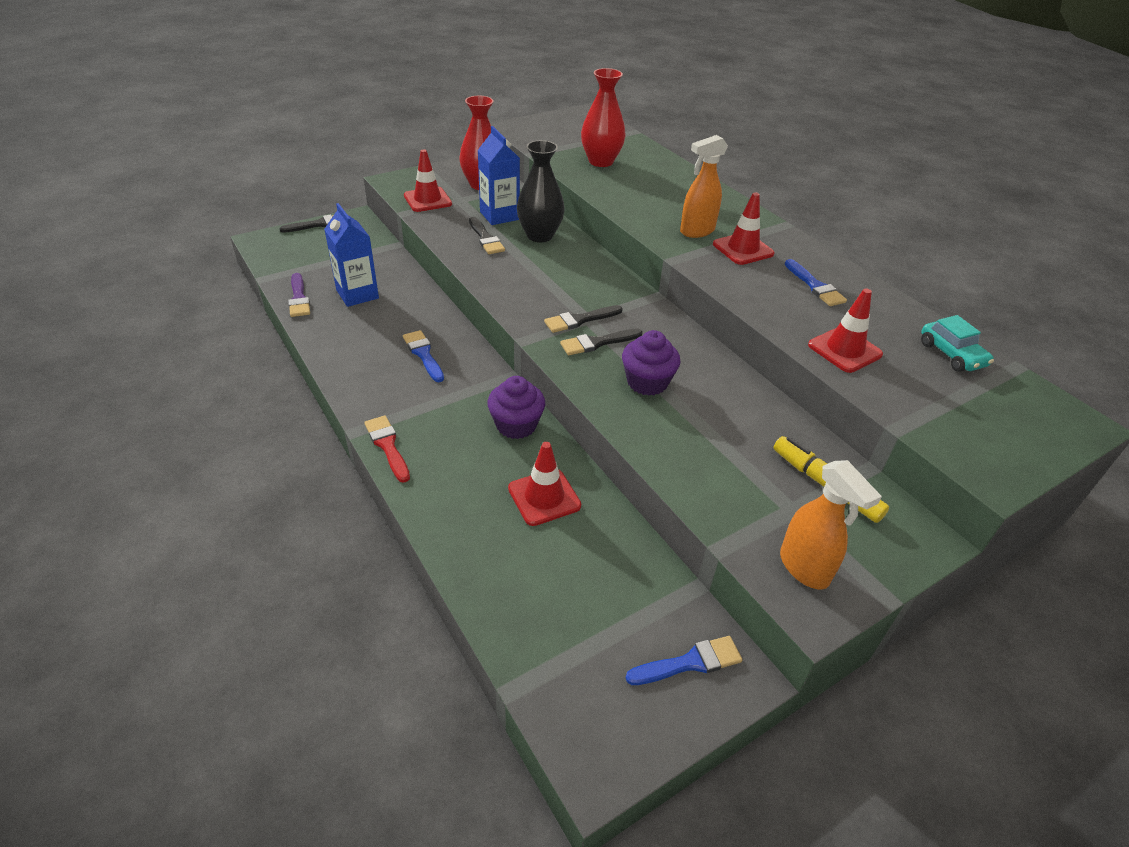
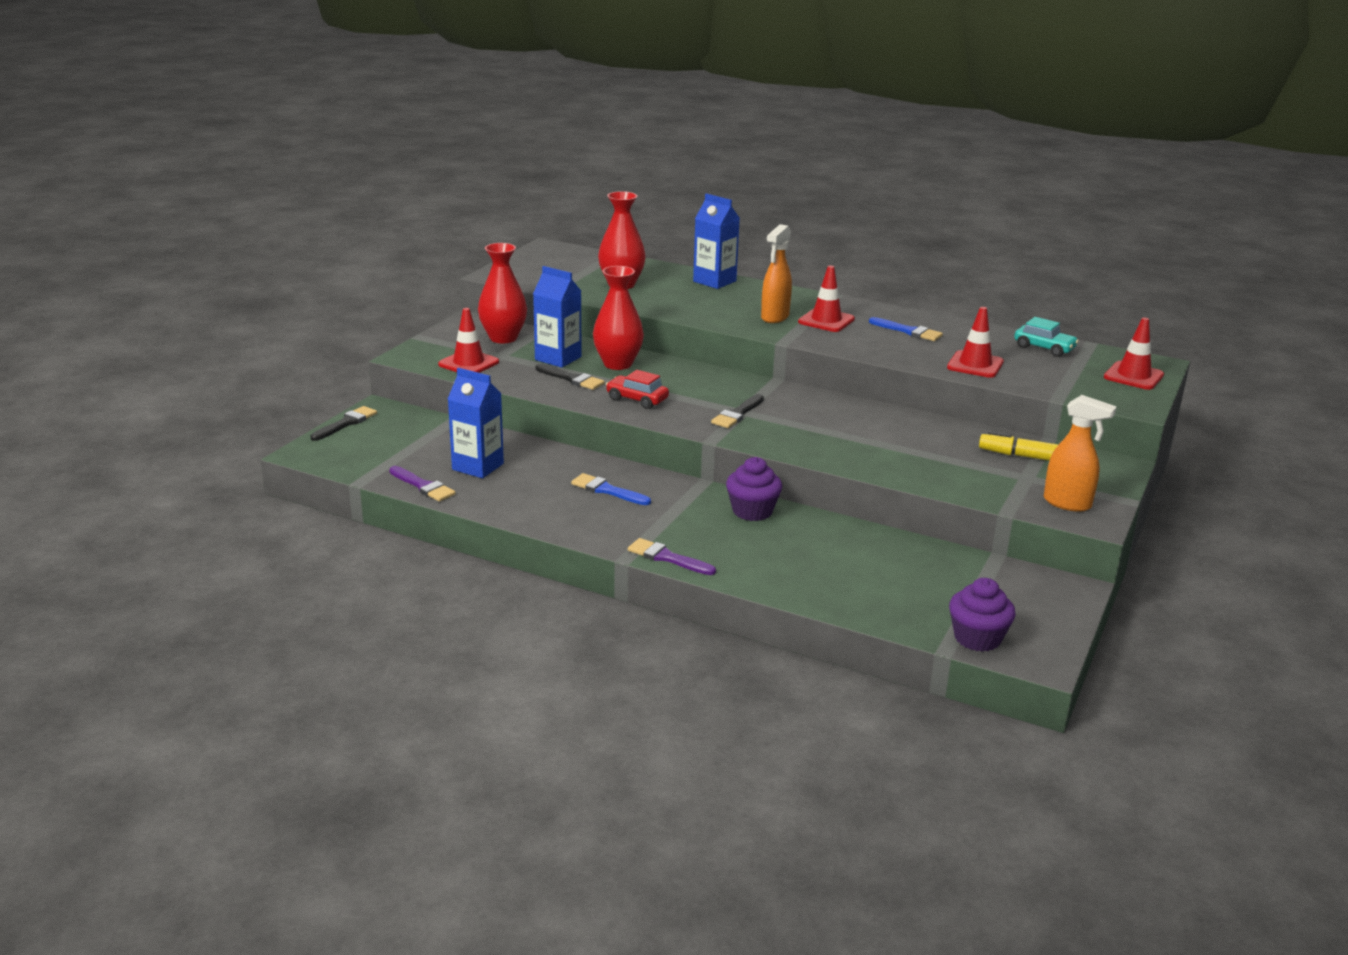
camera: 30 degrees left, 15 degrees down
(387, 446) = (667, 558): red brush -> purple brush
(512, 275) = (637, 399): none -> red car
(540, 235) = (618, 364): black vase -> red vase
(544, 497) = (832, 546): red traffic cone -> red traffic cone (1133, 376)
(597, 343) = (772, 425): black brush -> none
(647, 382) = (842, 438): purple cupcake -> purple cupcake (977, 638)
(686, 179) = (714, 281): none -> blue carton
(689, 662) = (1037, 594): blue brush -> none

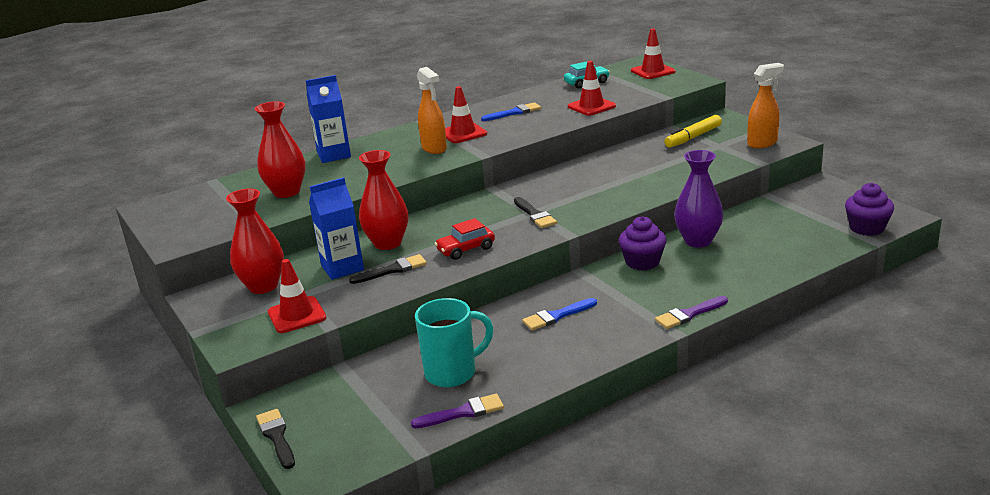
camera: 55 degrees left, 0 degrees up
(478, 466) = (453, 373): blue carton -> turquoise mug
(831, 533) = (698, 241): none -> purple vase

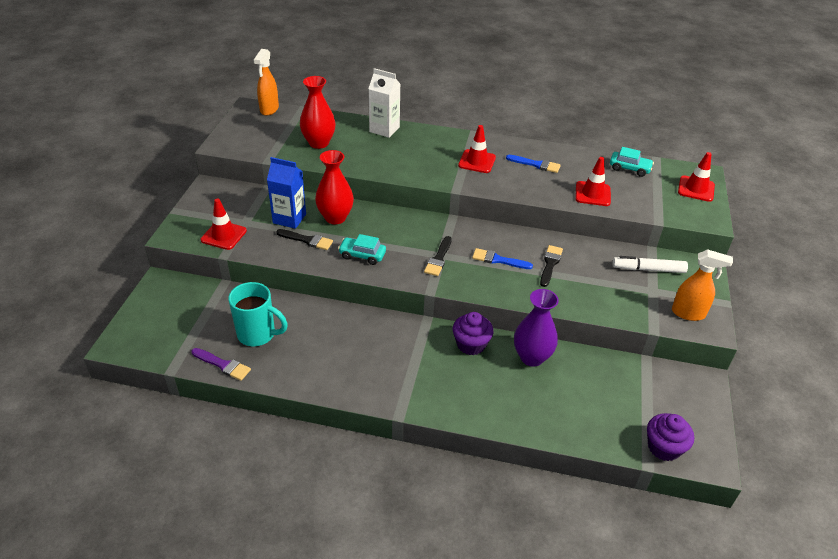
camera: 40 degrees right, 15 degrees up
(263, 286) = (241, 202): red vase -> none
(276, 437) = (140, 304): black brush -> black brush (550, 264)
(334, 155) = (384, 129): blue carton -> white carton
(434, 149) = (440, 163): orange spray bottle -> orange spray bottle (269, 110)
(466, 249) = (362, 255): red car -> turquoise car
(556, 316) = (362, 342): blue brush -> blue brush (498, 260)
(689, 314) = (428, 408): purple brush -> none
(693, 137) = (648, 269): yellow marker -> white marker

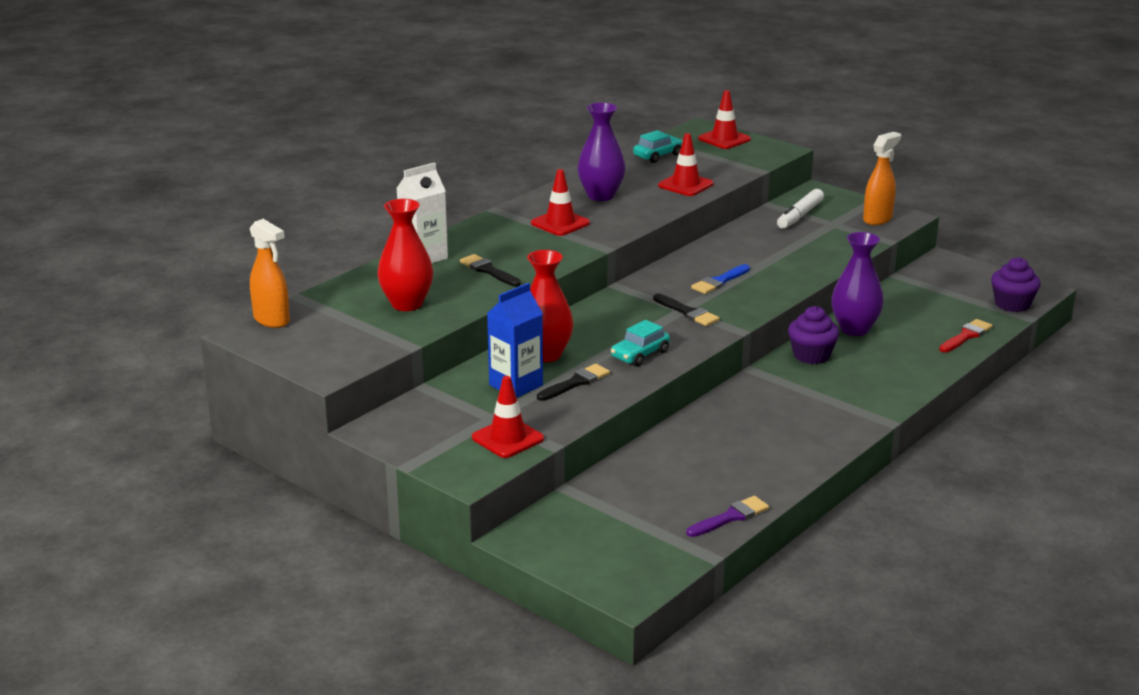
camera: 60 degrees left, 15 degrees down
(258, 334) = (692, 482): turquoise mug -> none
(536, 164) = (601, 196): blue brush -> purple vase
(550, 264) = (750, 258): black brush -> black brush (488, 271)
(576, 429) = (966, 336): none -> red brush

